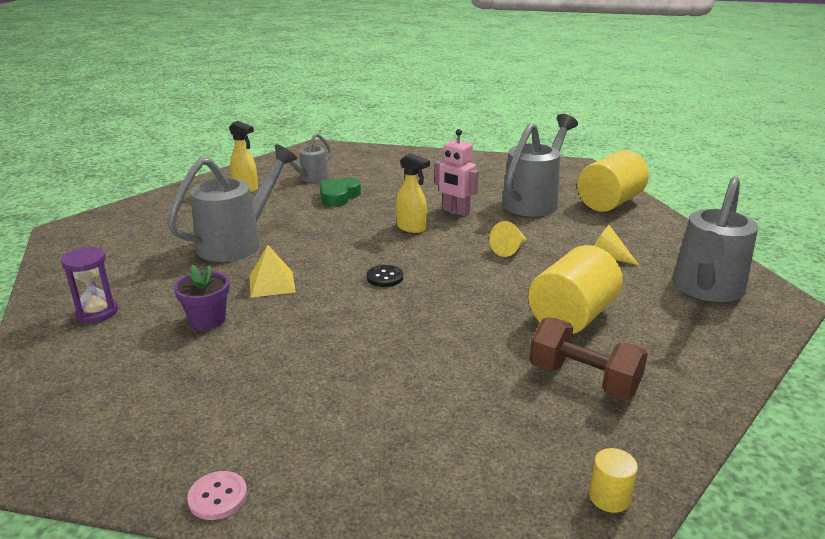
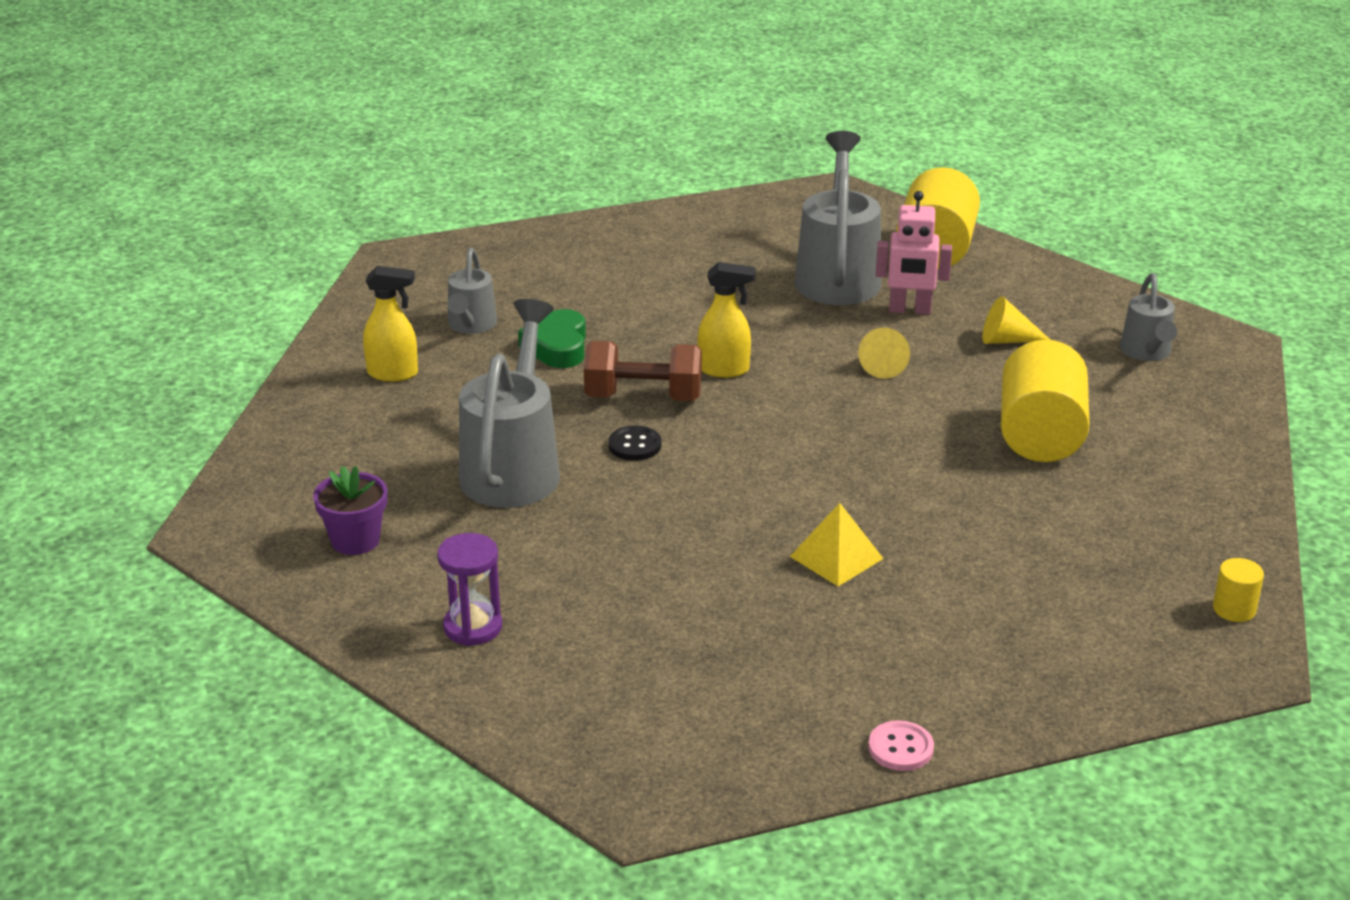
camera: 30 degrees left, 5 degrees up
(207, 320) = (632, 585): purple flower pot -> purple flower pot (355, 540)
(272, 284) = (645, 511): yellow pyramid -> yellow pyramid (836, 557)
(384, 277) = (777, 455): black button -> black button (635, 445)
(455, 211) = (753, 324): pink robot -> pink robot (909, 310)
(583, 379) = (1116, 506): brown dumbbell -> brown dumbbell (643, 397)
(705, 289) = (1147, 353): grey watering can -> grey watering can, size x0.55

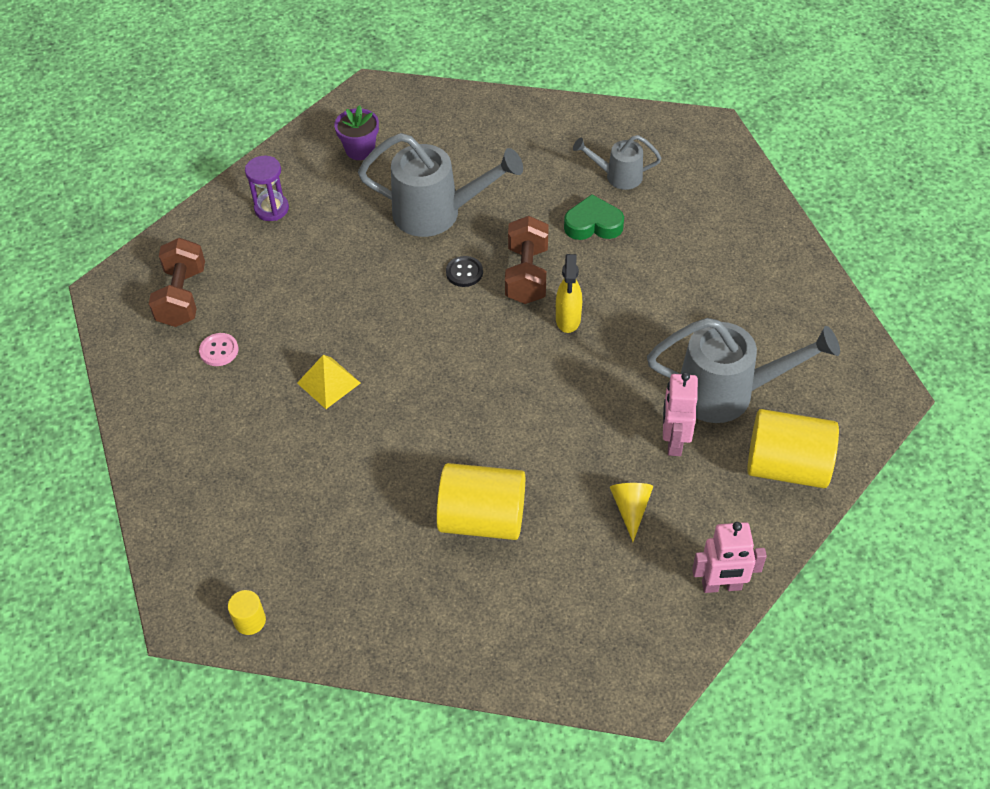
camera: 90 degrees right, 20 degrees up
(393, 374) = (550, 144): yellow spray bottle -> none
(662, 714) = (182, 297): none -> brown dumbbell
(884, 365) = (583, 420): yellow cone -> none
(900, 748) = (134, 410): pink button -> pink button (219, 350)
(1094, 294) = (721, 586): none -> pink robot
(1147, 353) = (619, 615): grey watering can -> none

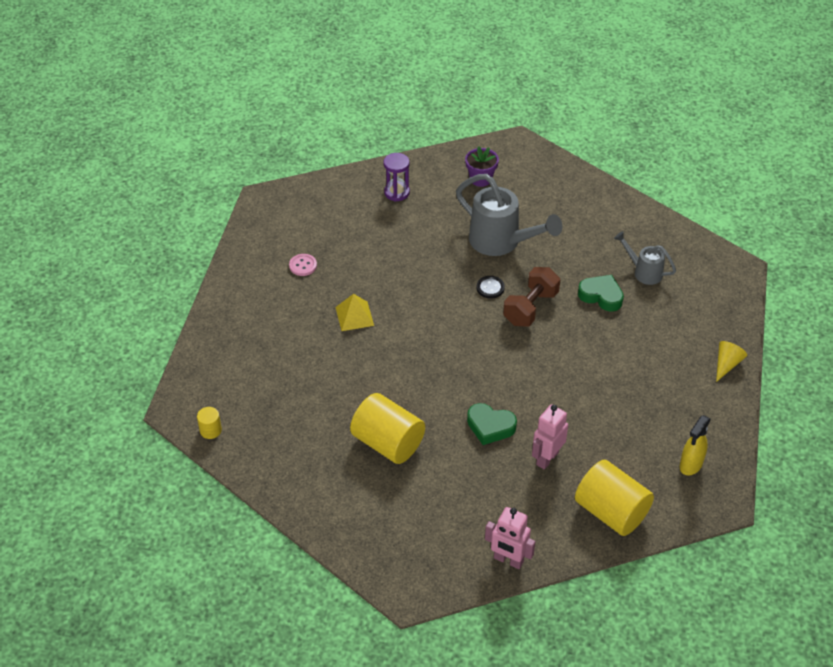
camera: 30 degrees right, 5 degrees down
(182, 297) = (304, 223): brown dumbbell -> none
(568, 319) = (536, 349): yellow spray bottle -> yellow spray bottle (690, 465)
(584, 437) = (490, 427): none -> green heart
(630, 509) = (486, 484): yellow cone -> yellow cone (726, 364)
(727, 393) = (608, 446): grey watering can -> none

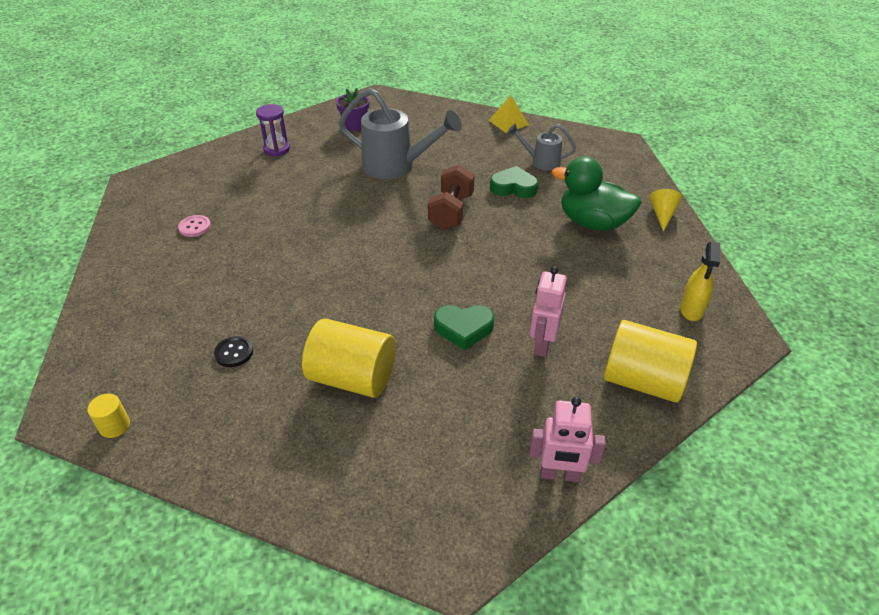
camera: 20 degrees left, 5 degrees down
(354, 316) = (267, 259): yellow pyramid -> yellow pyramid (508, 122)
(490, 288) = (403, 204): black button -> black button (234, 353)
(655, 355) = (593, 223): none -> green duck

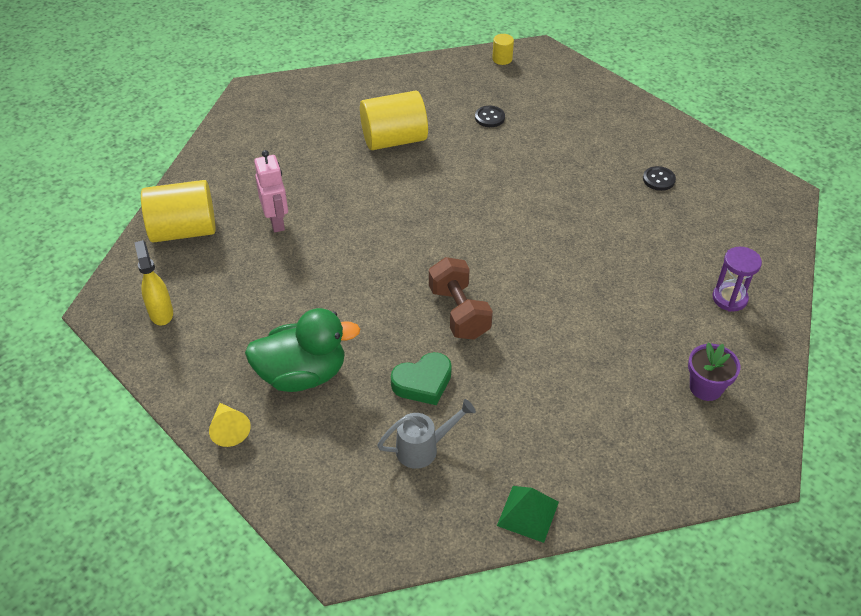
camera: 145 degrees right, 5 degrees up
(195, 227) = (658, 179): pink button -> black button
(396, 166) = (578, 344): grey watering can -> none
(463, 329) = (346, 205): green heart -> none
(508, 122) = (528, 513): yellow pyramid -> green pyramid
(559, 475) = (216, 150): pink robot -> none

